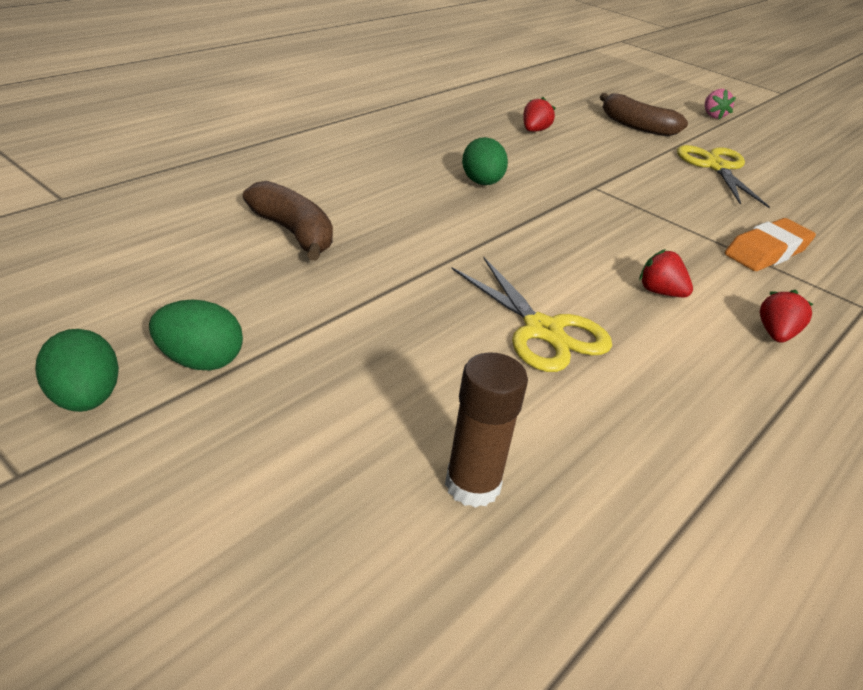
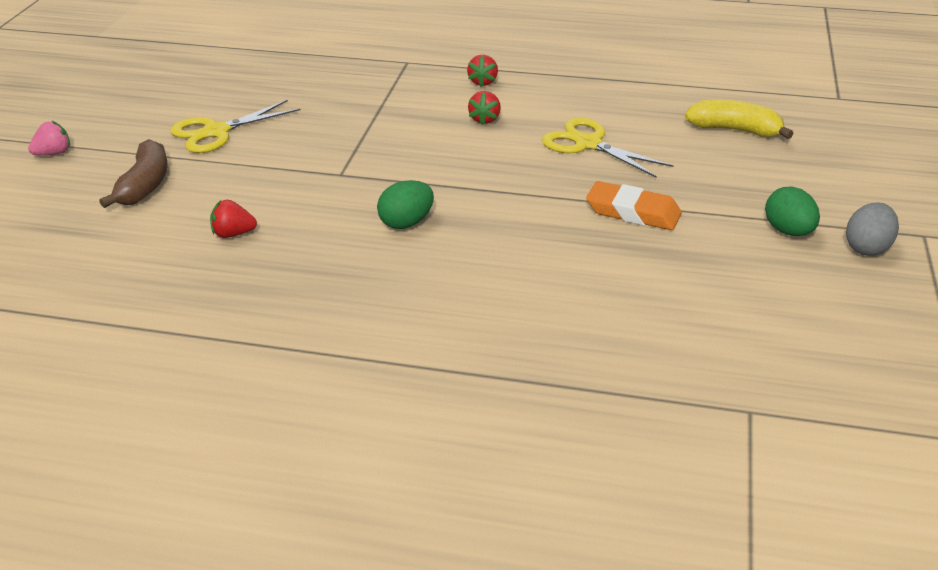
camera: 115 degrees left, 0 degrees up
(85, 399) = (867, 248): green egg -> grey egg
(293, 233) = (618, 269): brown banana -> none
(472, 485) = (735, 130): brown glue stick -> yellow banana
(543, 330) = (588, 144): yellow scissors -> yellow scissors turned 75 degrees counterclockwise
(767, 251) = (369, 95): orange eraser -> orange eraser (633, 212)
(776, 334) = (483, 82): red strawberry -> red strawberry turned 75 degrees counterclockwise

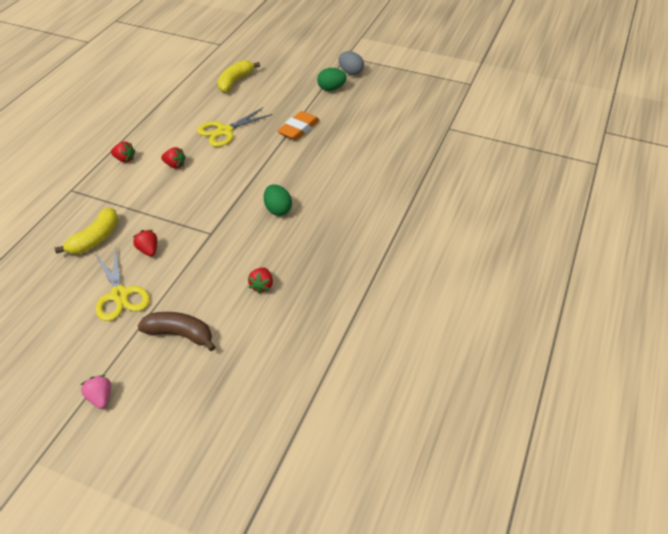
camera: 80 degrees left, 10 degrees up
(299, 134) = (148, 250): none -> red strawberry
(316, 96) = (95, 239): none -> yellow banana

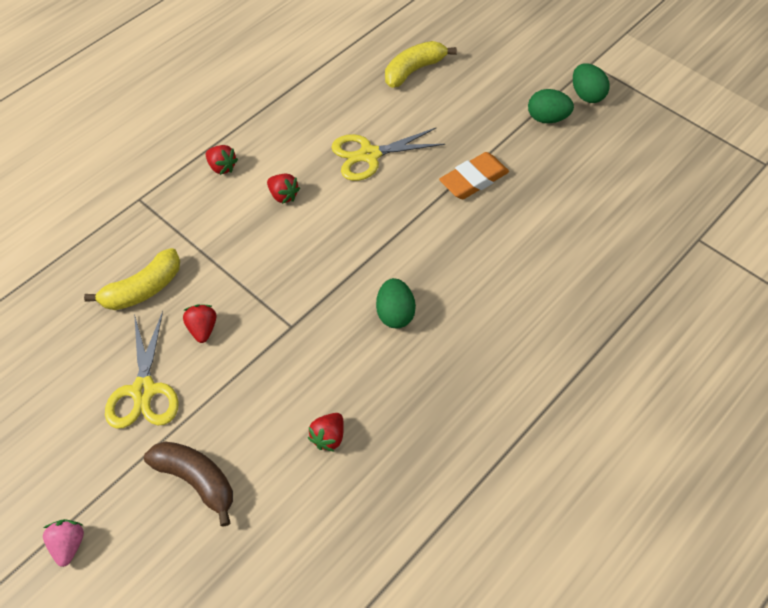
camera: 20 degrees right, 10 degrees up
(350, 72) = (587, 95): grey egg -> green egg

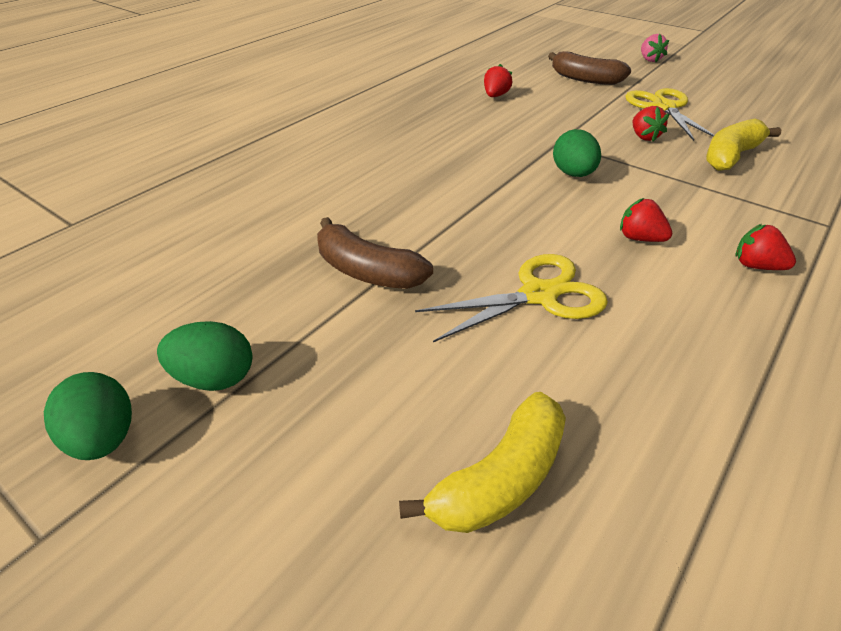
camera: 175 degrees right, 15 degrees down
(395, 314) = (457, 153): green egg -> green egg (573, 174)
(473, 179) = (367, 271): orange eraser -> brown banana

